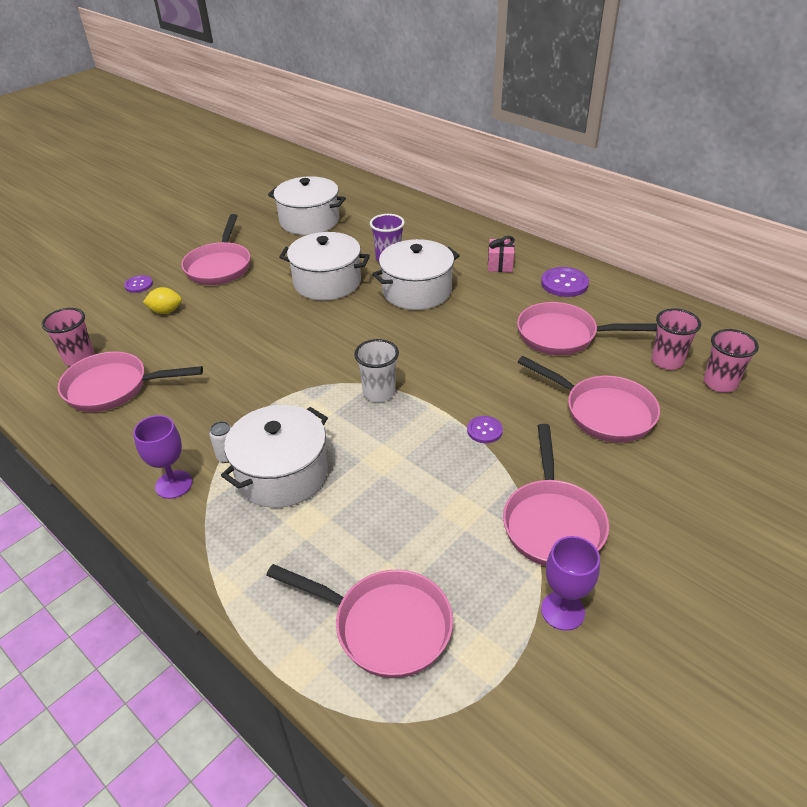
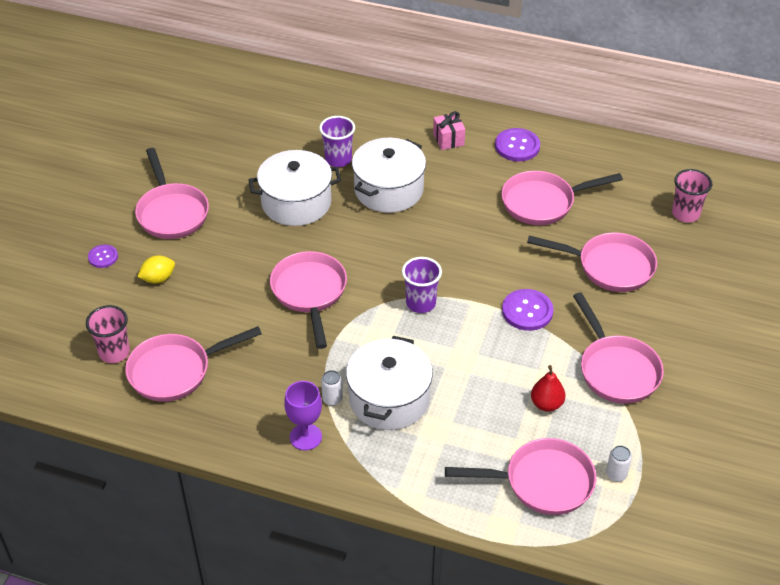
camera: 25 degrees left, 5 degrees up
(282, 356) = (310, 293): none -> pink pan
(309, 221) = (225, 132): white pot -> none
(379, 392) = (421, 303): white cup -> purple cup
(446, 534) = (546, 404): none -> red pear
(482, 651) = (616, 474): none -> white can
(484, 430) = (527, 311): purple button -> purple button, size x1.66
(562, 611) = (654, 430): purple goblet -> none
(667, 361) = (637, 204): pink cup -> none

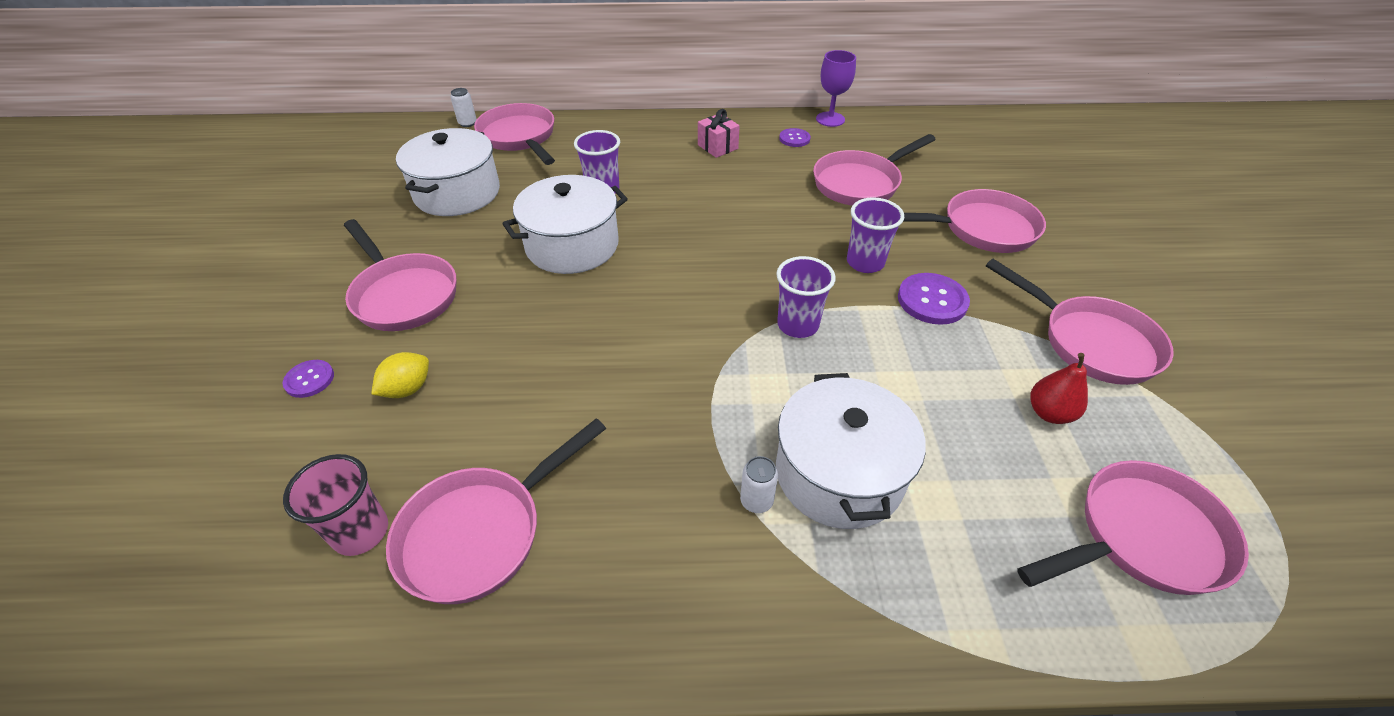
camera: 20 degrees left, 0 degrees up
(305, 437) = (749, 584): purple goblet -> purple goblet (830, 119)
(310, 293) = (643, 351): pink pan -> pink pan (520, 137)
(388, 190) = (680, 207): white pot -> white pot (457, 193)
(499, 270) = (865, 262): none -> purple cup
(517, 146) = (794, 139): purple button -> purple button, size x0.60
(616, 474) = (1221, 489): white can -> white can (467, 123)
(685, 214) = (1010, 162): pink cup -> none

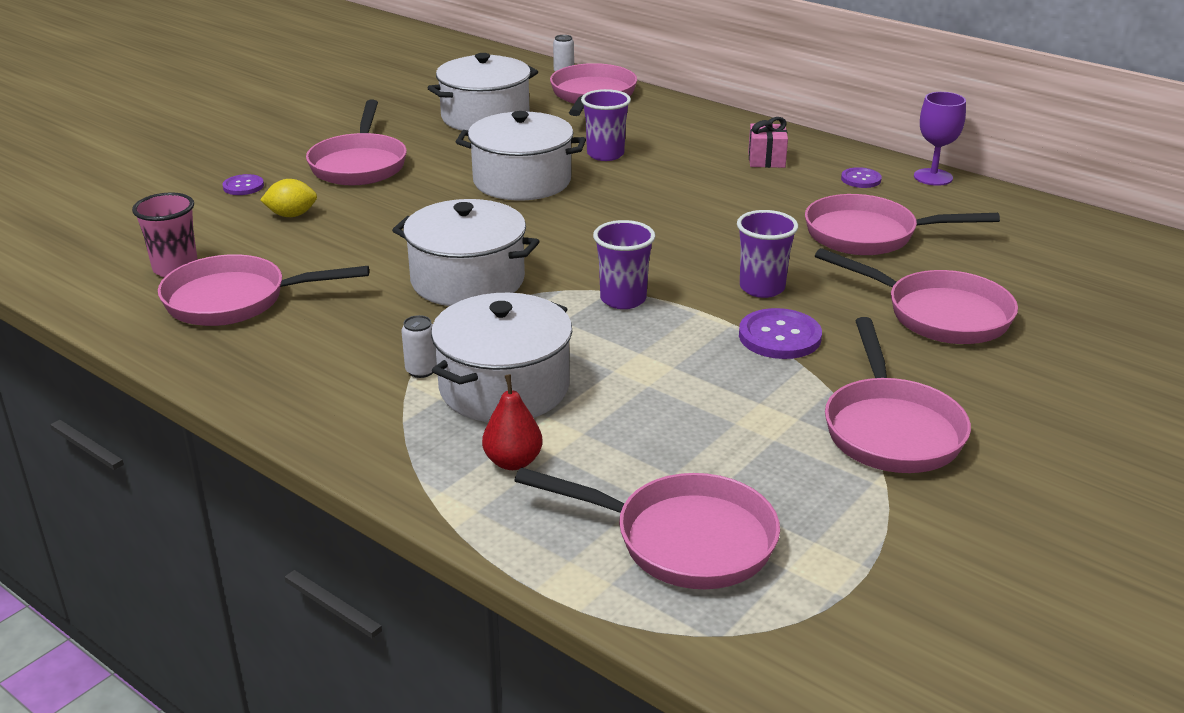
camera: 40 degrees right, 15 degrees down
(663, 374) = (467, 280): none -> white pot
(1049, 413) = (749, 445): red pear -> red pear (513, 462)

